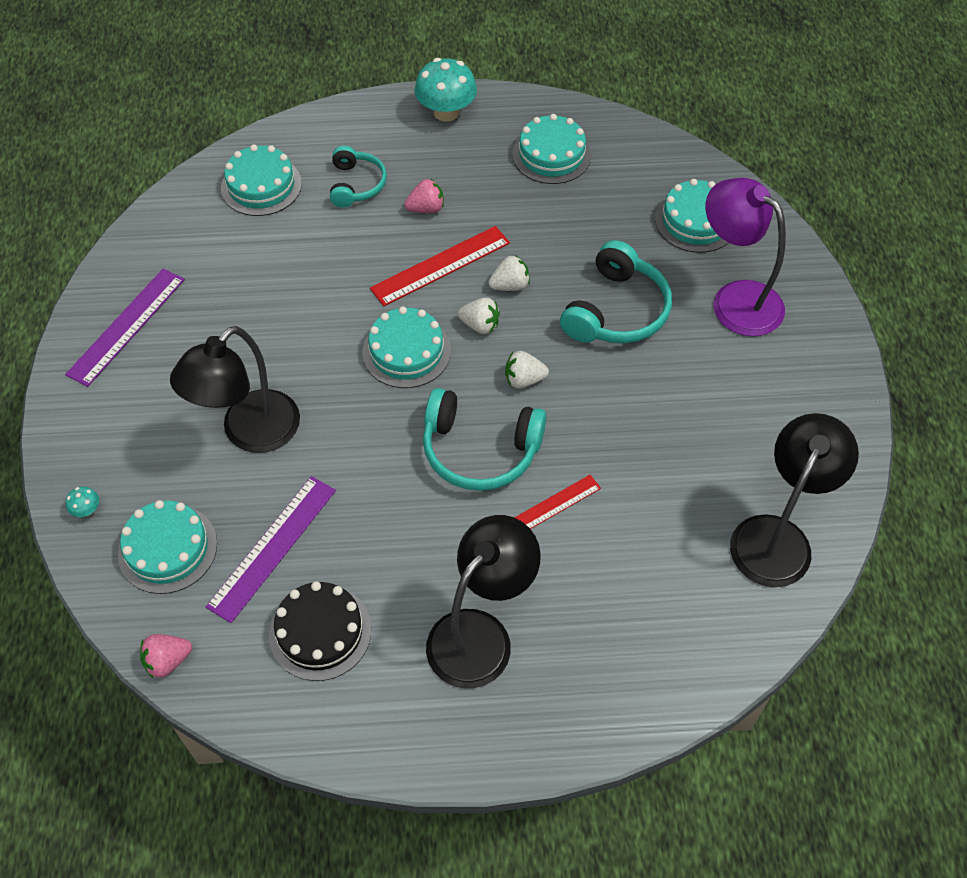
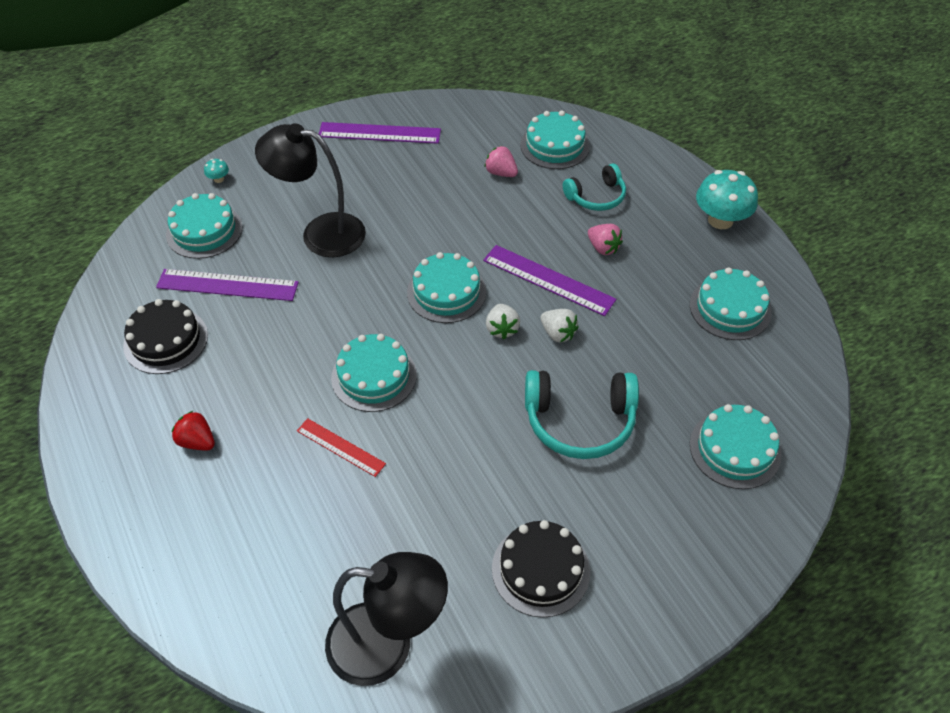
camera: 65 degrees right, 5 degrees down
(167, 661) = (116, 268): pink strawberry -> pink strawberry (501, 173)
(440, 265) = (548, 280): red ruler -> purple ruler
(480, 450) = (374, 376): turquoise headphones -> turquoise cake
(480, 634) = (197, 441): black lamp -> red strawberry
(524, 380) = (462, 380): white strawberry -> none
(735, 299) = (657, 516): purple lamp -> none
(751, 399) = (540, 569): none -> black cake

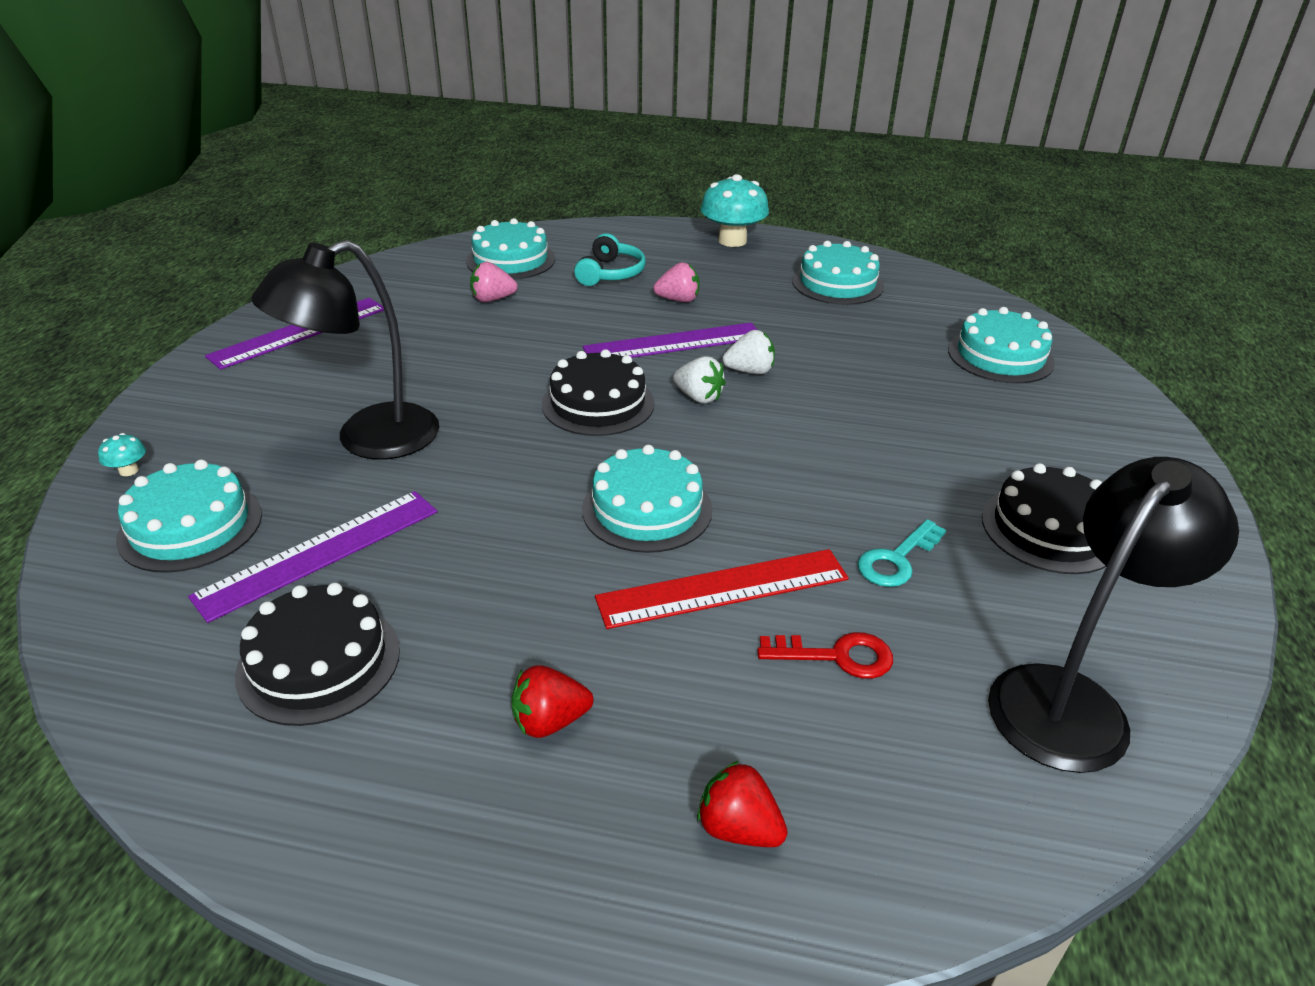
camera: 50 degrees left, 15 degrees down
(191, 548) = (738, 828): none -> red strawberry
(332, 524) = (837, 656): none -> red key
(341, 447) = (723, 588): red ruler -> red ruler, size x1.61
(436, 508) = (897, 560): none -> turquoise key
(446, 292) = (598, 404): turquoise cake -> black cake
(579, 421) = (877, 413): turquoise headphones -> none

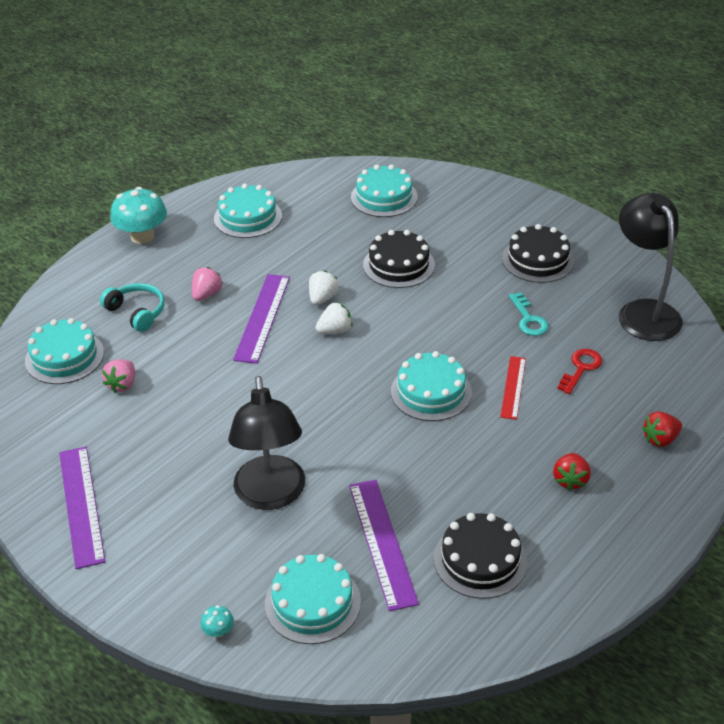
camera: 60 degrees left, 5 degrees up
(598, 404) = (309, 376): black cake -> black cake (399, 265)
(723, 588) = (513, 387): red ruler -> red ruler, size x0.62

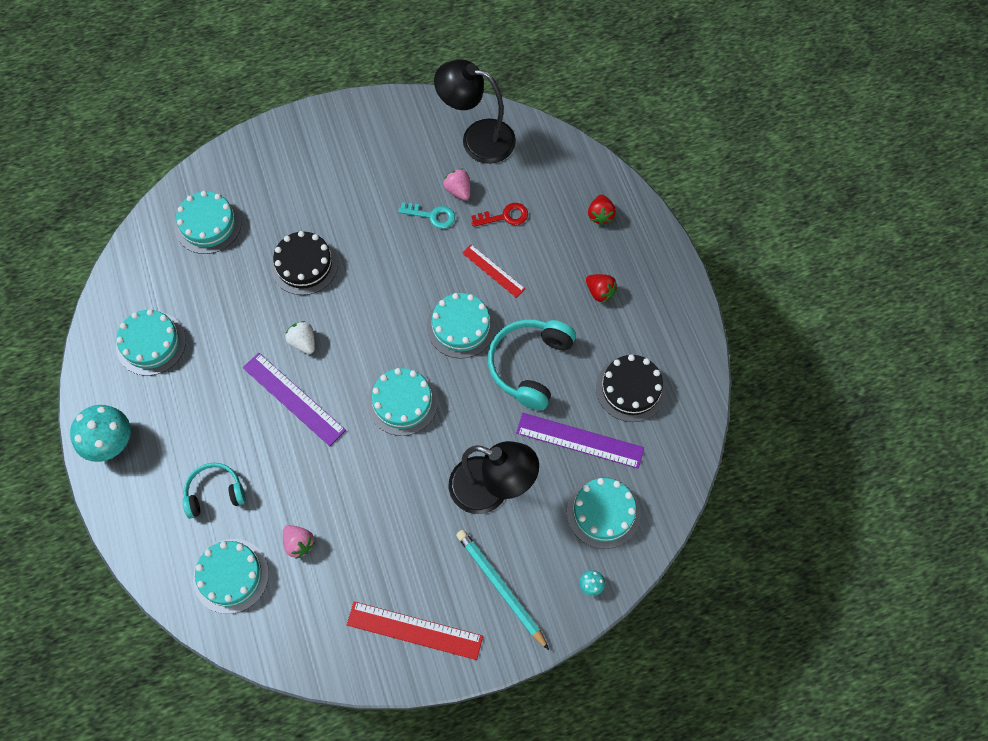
camera: 60 degrees left, 25 degrees up
(81, 505) = (414, 630): purple ruler -> red ruler
(167, 553) = (501, 588): none -> turquoise pencil
(207, 294) = (232, 427): pink strawberry -> pink strawberry (458, 190)
(316, 388) = (402, 402): none -> turquoise cake
(335, 330) = (348, 354): white strawberry -> none
(434, 462) = (530, 365): none -> turquoise headphones
(538, 260) = (372, 166): black cake -> none
(581, 368) = (505, 216): red key -> red key turned 105 degrees clockwise

